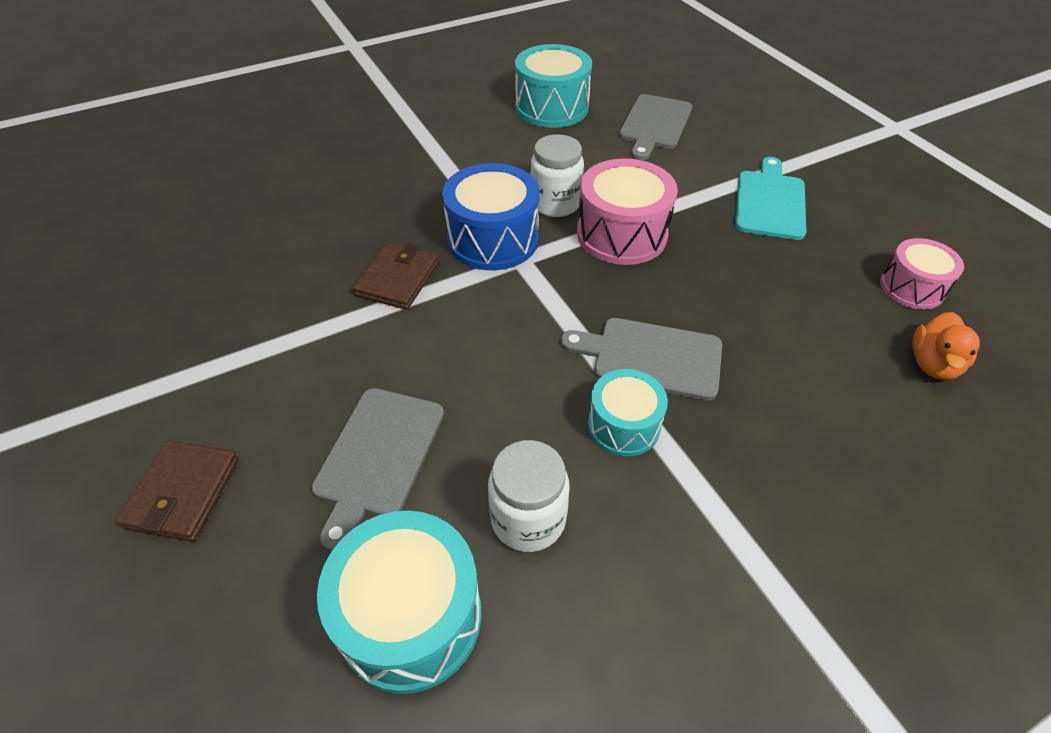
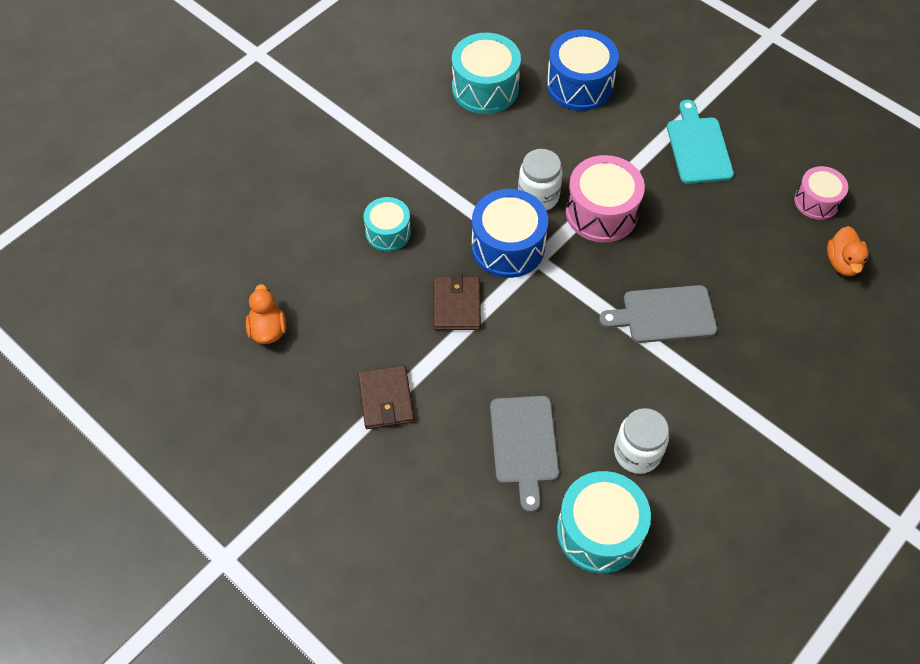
camera: 20 degrees left, 10 degrees up
(180, 248) = (268, 329): none -> orange duck
(183, 493) = (416, 510): brown wallet -> brown wallet (386, 399)
(624, 425) = (667, 371): turquoise drum -> turquoise drum (388, 232)
(654, 124) = (579, 85): grey cutting board -> blue drum

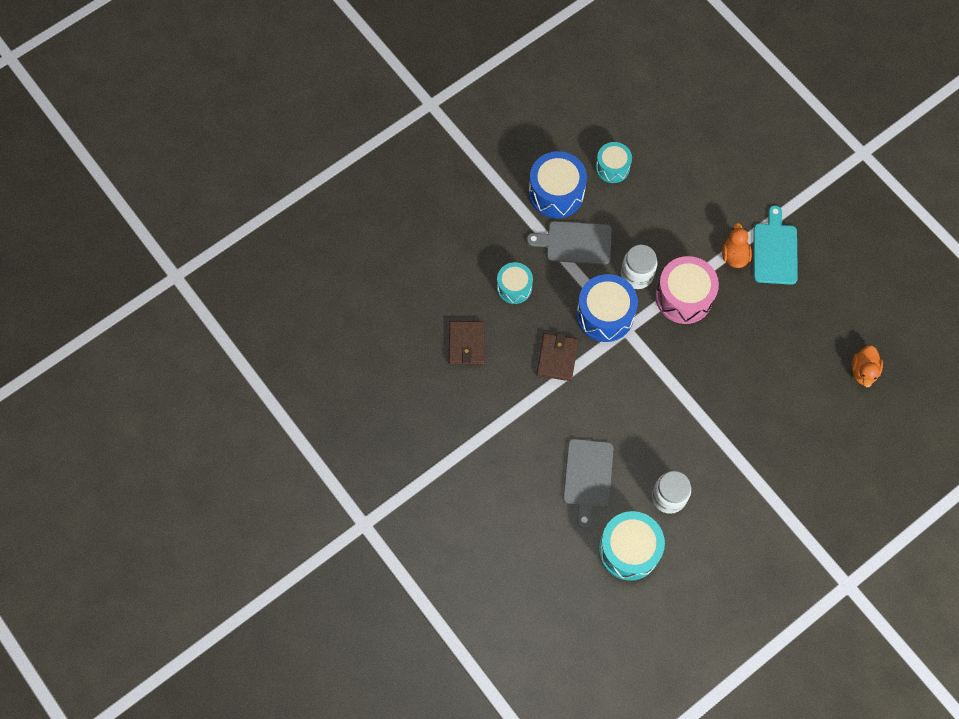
camera: 10 degrees right, 10 degrees up
(268, 329) = (413, 354): orange duck -> orange duck (734, 255)
(386, 399) = (493, 425): brown wallet -> brown wallet (466, 344)
(485, 88) = (612, 167): turquoise drum -> turquoise drum, size x0.62
(579, 85) = (690, 176): blue drum -> blue drum (556, 193)
(664, 314) = (713, 392): grey cutting board -> grey cutting board (575, 242)
(816, 201) = (858, 315): pink drum -> none

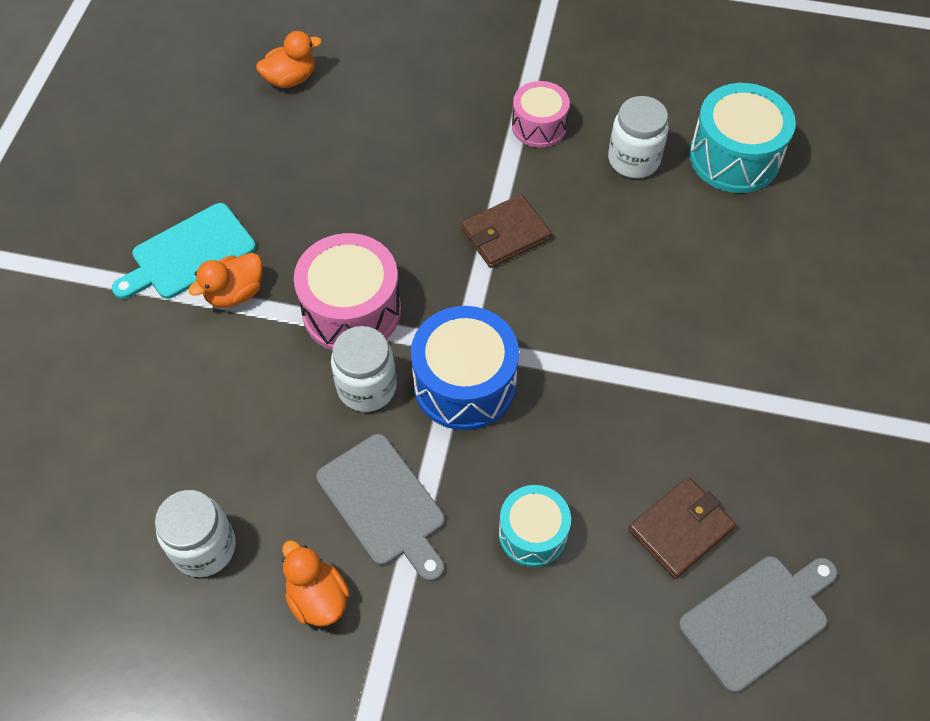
camera: 130 degrees left, 10 degrees down
(556, 193) = (317, 597): blue drum -> orange duck
(557, 358) = (584, 396): brown wallet -> brown wallet (505, 234)
(587, 477) = (699, 252): grey cutting board -> grey cutting board (758, 619)
(612, 167) = (204, 547): turquoise drum -> white jar
(729, 469) = (539, 126): none -> pink drum

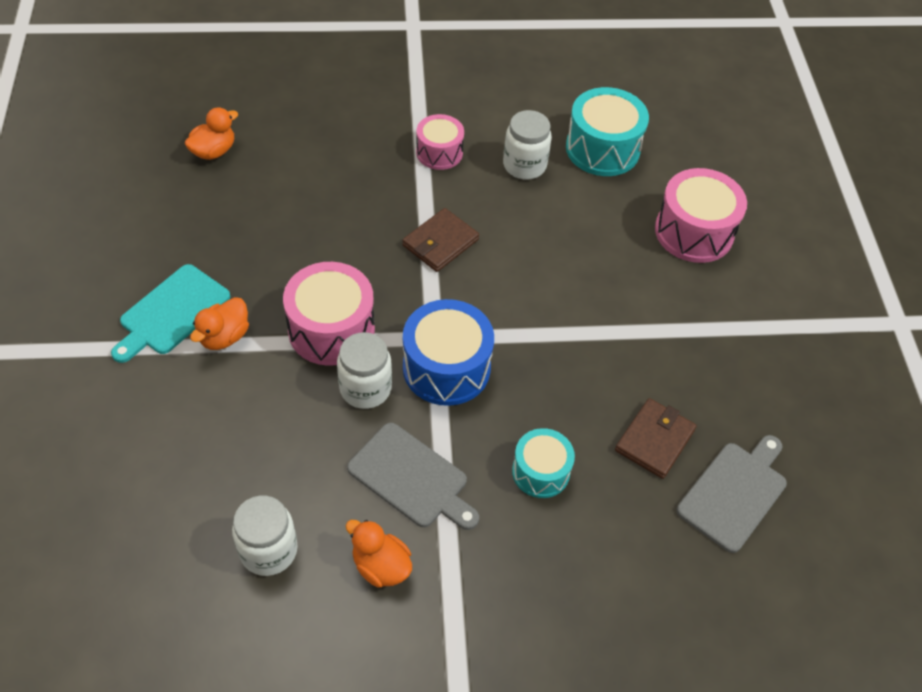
camera: 20 degrees left, 5 degrees down
(814, 282) = (694, 232): none -> pink drum

